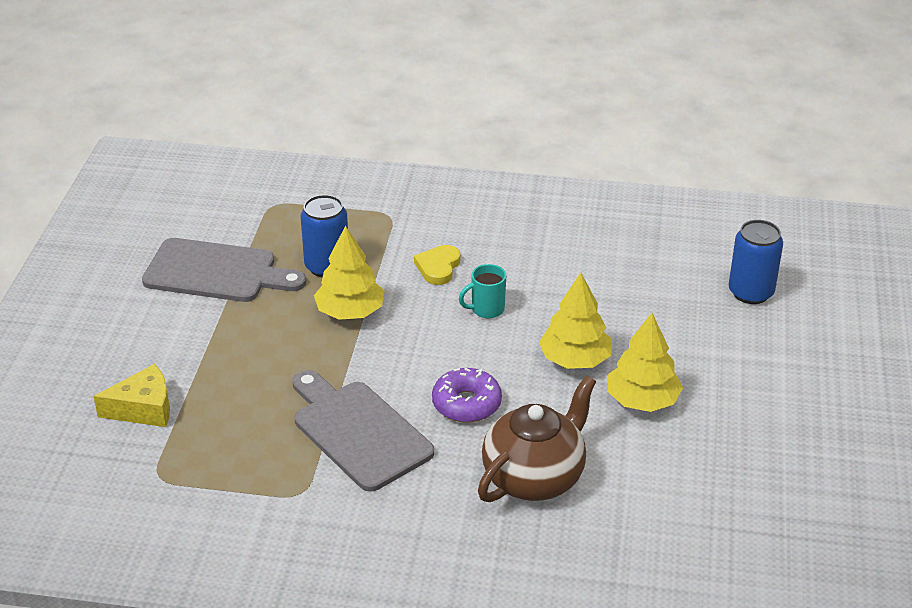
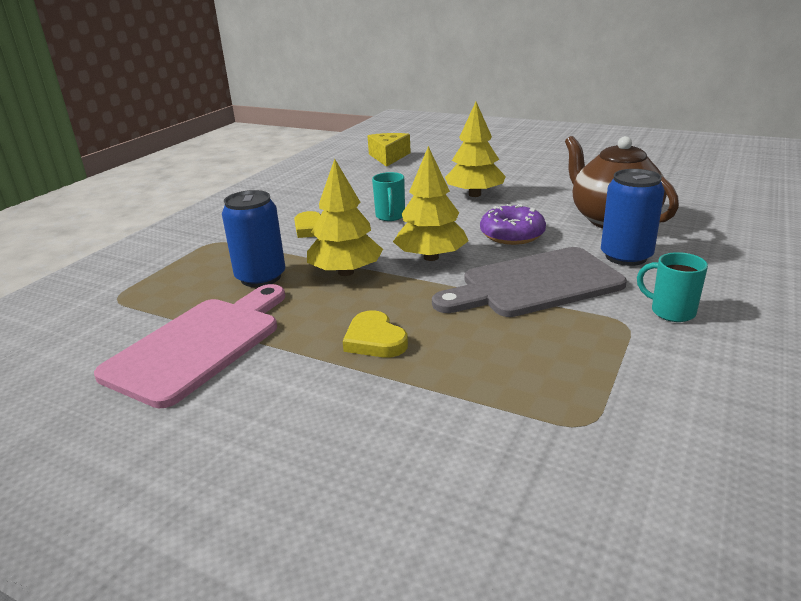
camera: 70 degrees left, 10 degrees down
(143, 408) = (439, 427): yellow cheese -> yellow cheese (388, 157)
(216, 272) = (199, 345): grey cutting board -> pink cutting board
(242, 356) = (375, 340): none -> yellow heart
(327, 521) = (671, 312): none -> turquoise mug
(642, 400) = (531, 181): yellow tree -> yellow tree (431, 257)
(750, 292) = (433, 146): blue can -> blue can (626, 256)

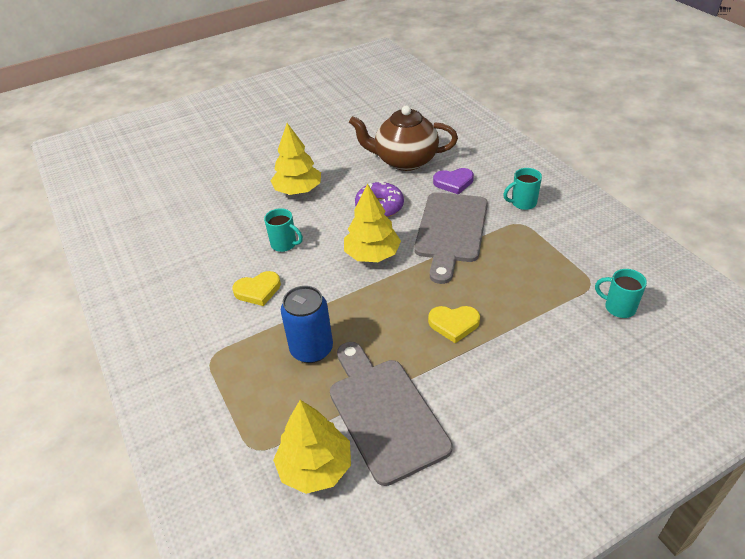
camera: 55 degrees left, 15 degrees up
(199, 345) = (384, 413): pink cutting board -> grey cutting board
(346, 272) = (351, 302): yellow tree -> yellow tree (315, 467)
(388, 157) = (161, 194): yellow cheese -> none
(567, 470) = (618, 307): none -> turquoise mug
(626, 256) = (453, 182): blue can -> purple heart

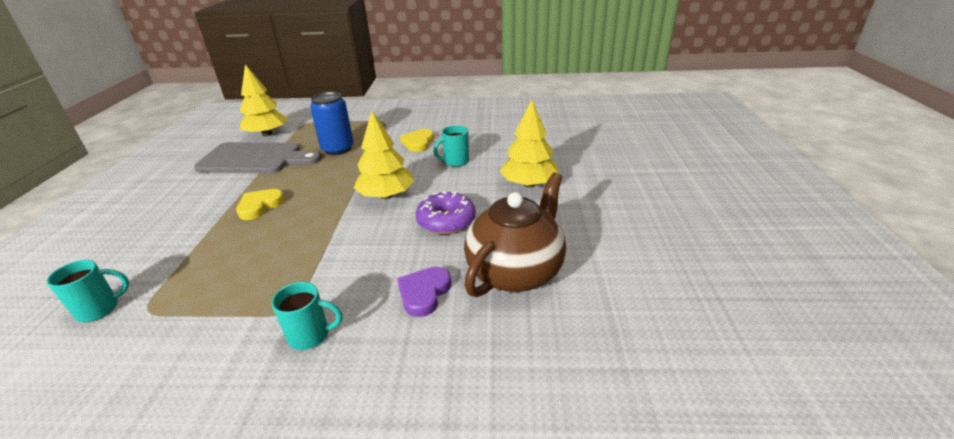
camera: 120 degrees right, 10 degrees down
(451, 231) = (350, 251): grey cutting board -> none
(523, 203) = (310, 335): turquoise mug -> turquoise mug turned 75 degrees clockwise

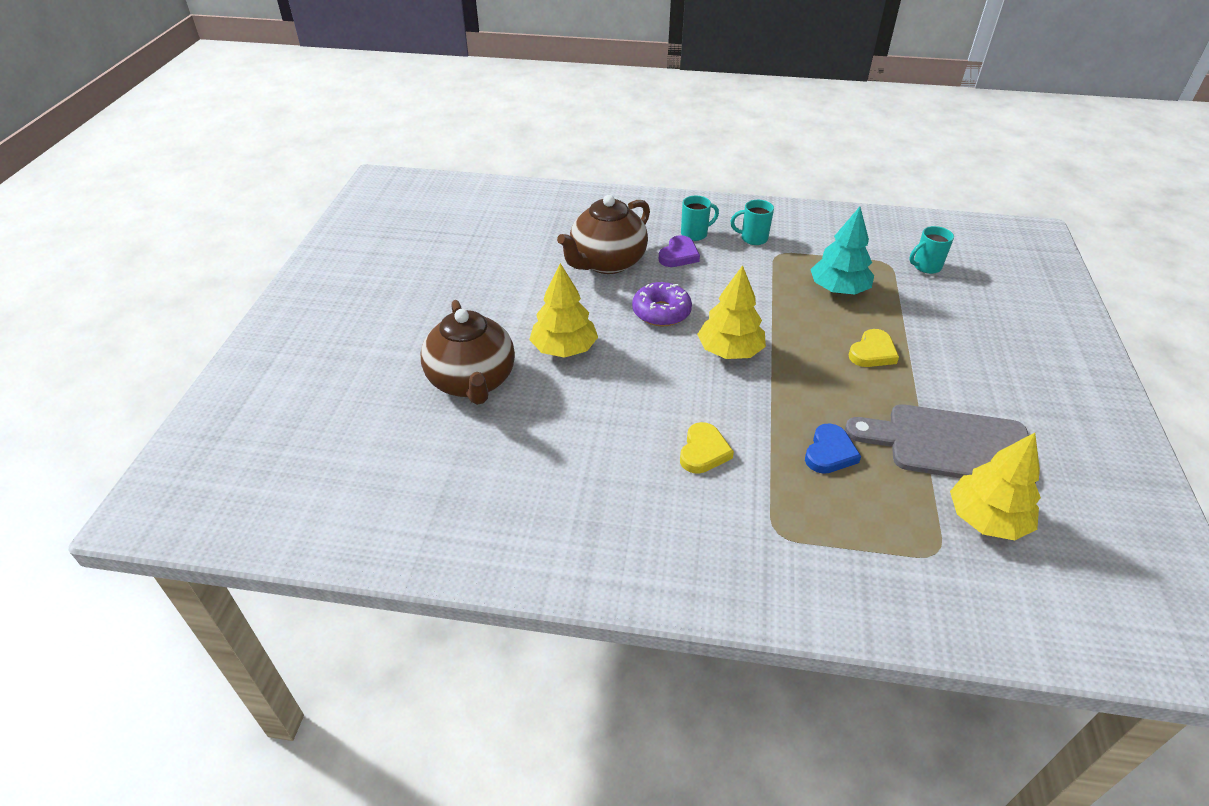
camera: 175 degrees left, 10 degrees up
(243, 264) = (838, 289): none -> turquoise tree
(338, 149) = (829, 453): blue can -> blue heart
(455, 161) = (647, 399): turquoise mug -> turquoise mug (695, 234)
(588, 159) = (472, 382): none -> brown teapot

